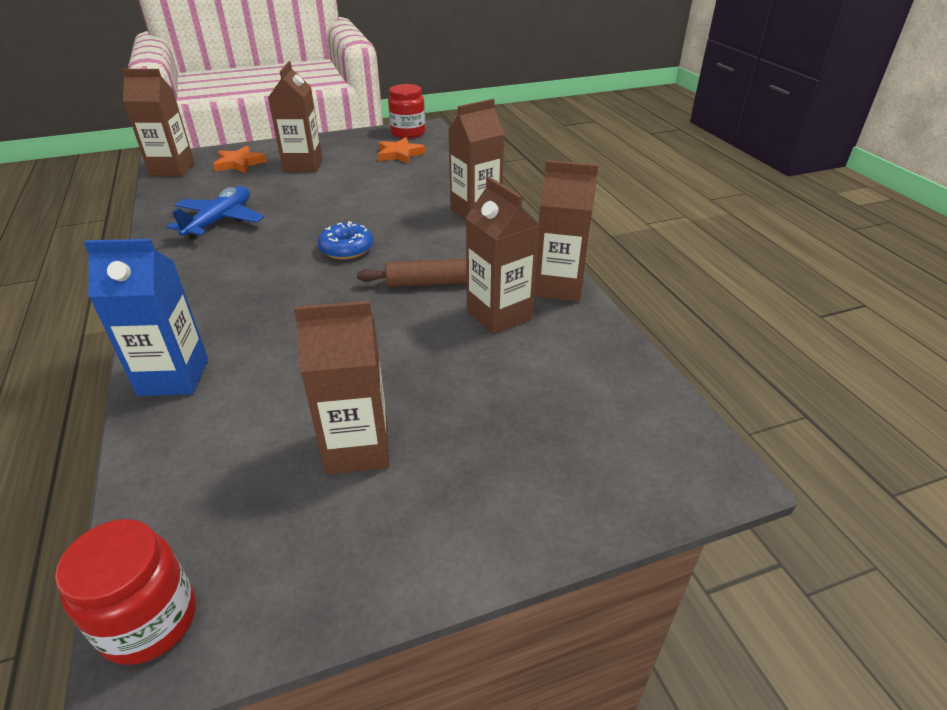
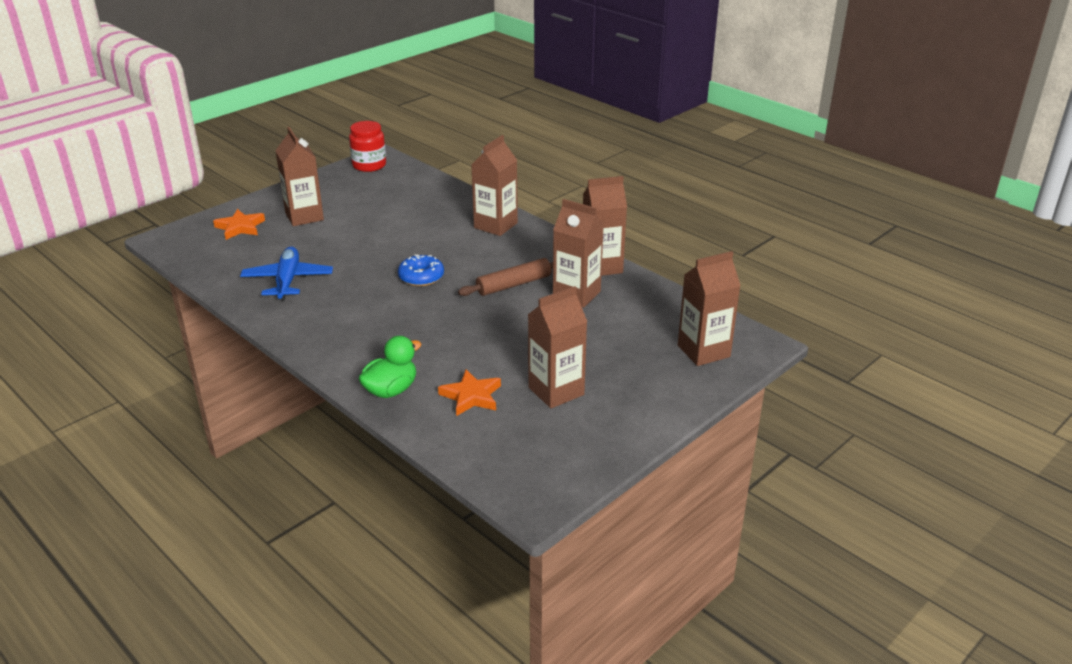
camera: 25 degrees left, 5 degrees down
(149, 621) = (522, 494): red jar -> none
(172, 169) = (179, 246): brown carton -> brown carton (703, 351)
(173, 377) = (391, 390): blue carton -> green duck
(399, 154) = (383, 188): orange star -> orange star (471, 396)

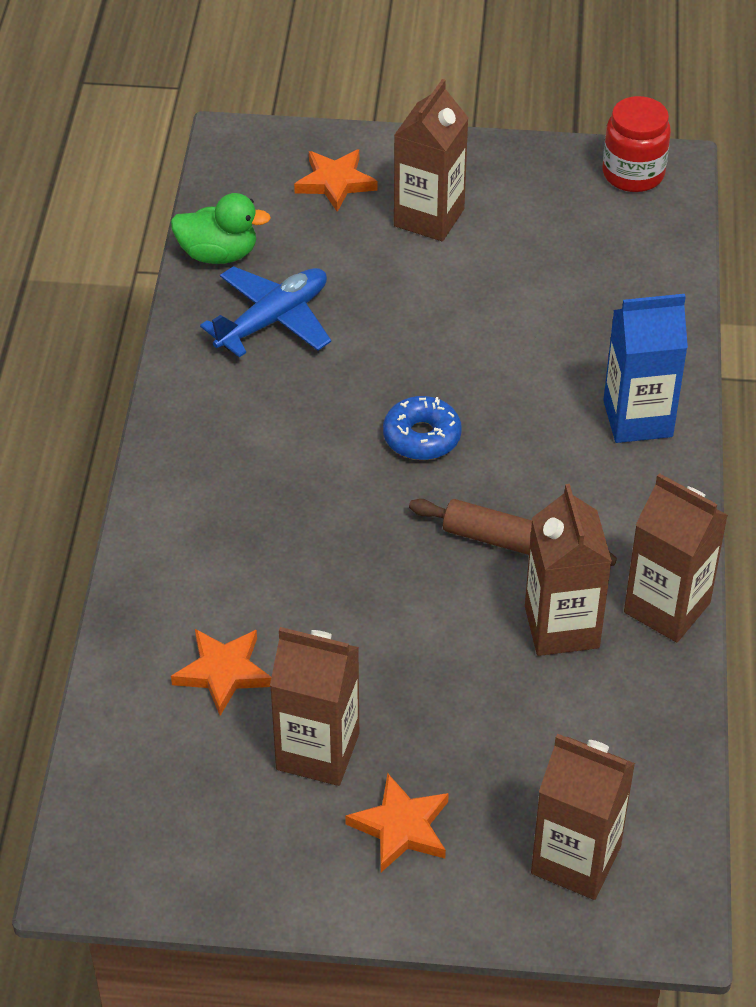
camera: 50 degrees right, 15 degrees up
(391, 390) = (159, 587): green duck -> green duck (218, 254)
(495, 225) = (637, 419): brown carton -> blue carton
(629, 388) = (401, 827): none -> orange star

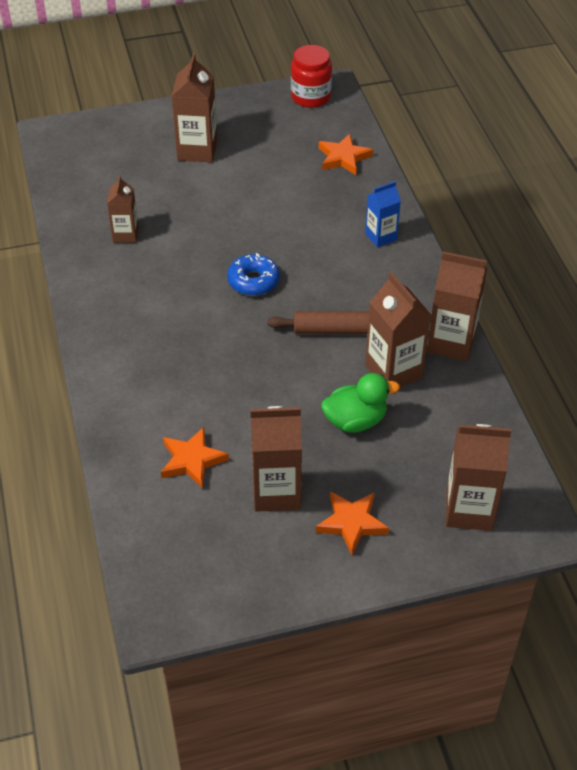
camera: 20 degrees left, 0 degrees up
(218, 254) = (71, 203): green duck -> green duck (355, 421)
(273, 320) = (125, 234): blue plane -> brown carton
(335, 182) = (128, 143): orange star -> orange star (343, 157)
(637, 419) = (381, 237): blue carton -> blue carton, size x0.61

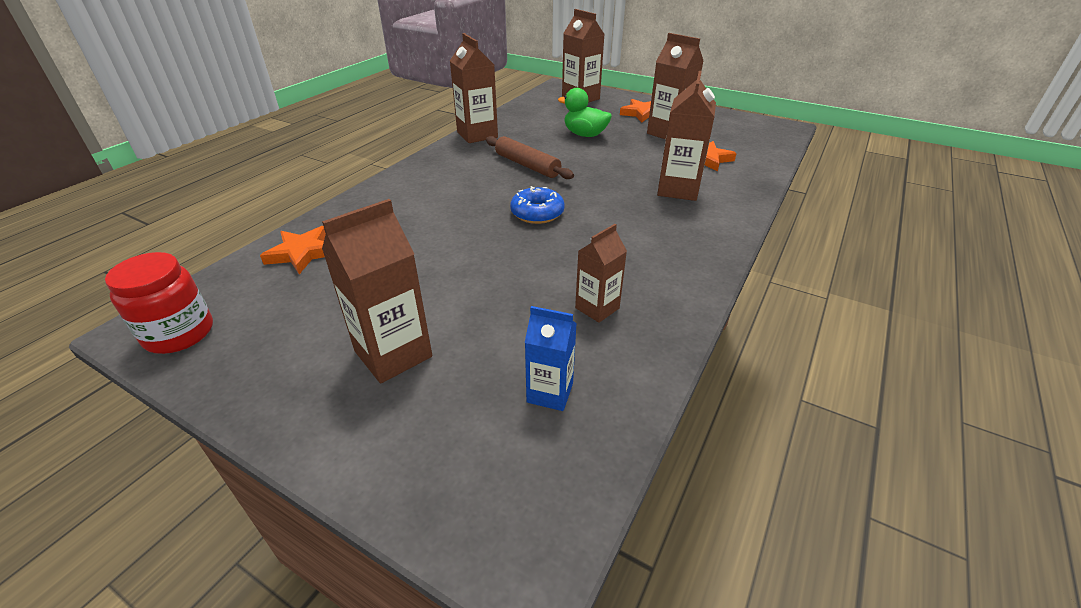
camera: 135 degrees left, 10 degrees down
(381, 237) = (404, 190): blue carton -> blue carton (550, 393)
(393, 371) = (530, 139): brown carton -> brown carton (678, 189)

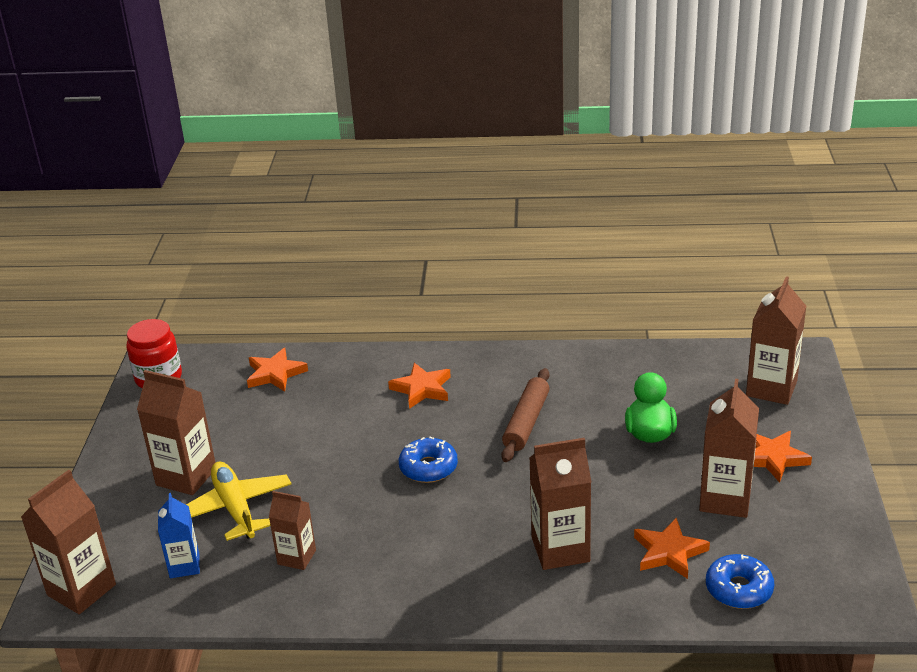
camera: 65 degrees right, 5 degrees down
(434, 191) = (422, 389): none -> orange star
(477, 135) = (571, 358): brown carton -> brown carton (81, 590)
(486, 330) = (235, 508): none -> yellow plane
(752, 151) = (739, 589): none -> blue donut

